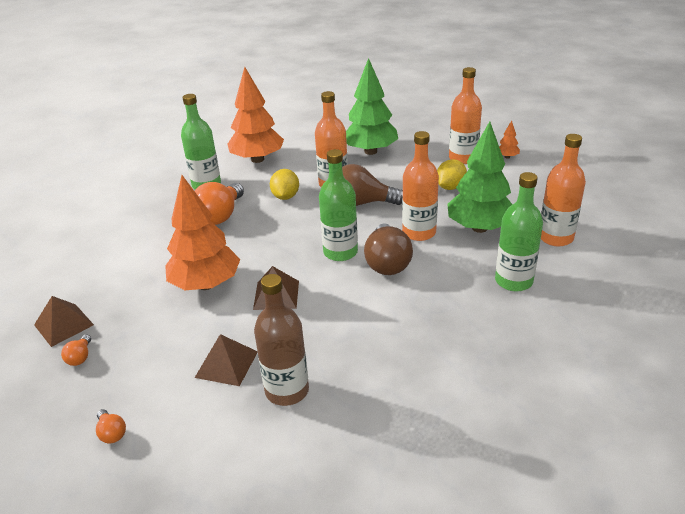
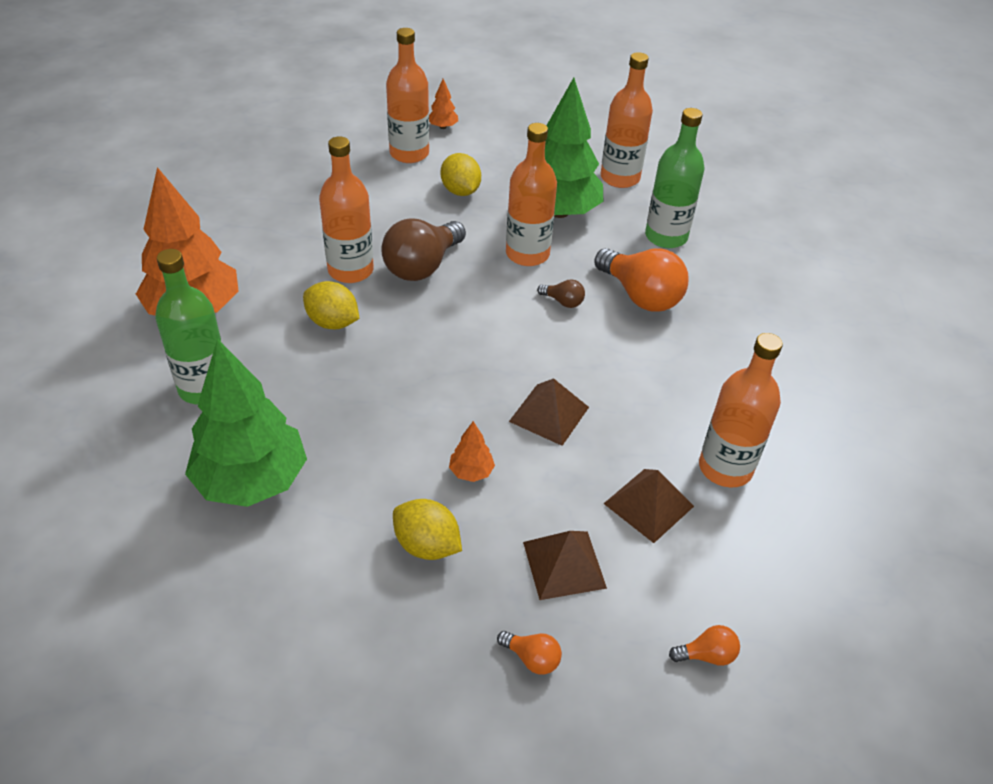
camera: 65 degrees left, 10 degrees up
(63, 325) = (437, 664): brown pyramid -> brown pyramid (564, 564)
(142, 290) = (427, 545): none -> yellow lemon
(206, 284) = (471, 472): orange tree -> orange tree, size x0.40
(220, 215) = (312, 402): orange light bulb -> orange light bulb (640, 296)
(287, 390) = (725, 468): brown bottle -> orange bottle
(340, 252) = (509, 327): green bottle -> none
(370, 151) = (306, 207): green tree -> green tree (252, 481)
(387, 263) = (563, 302): brown light bulb -> brown light bulb, size x0.45

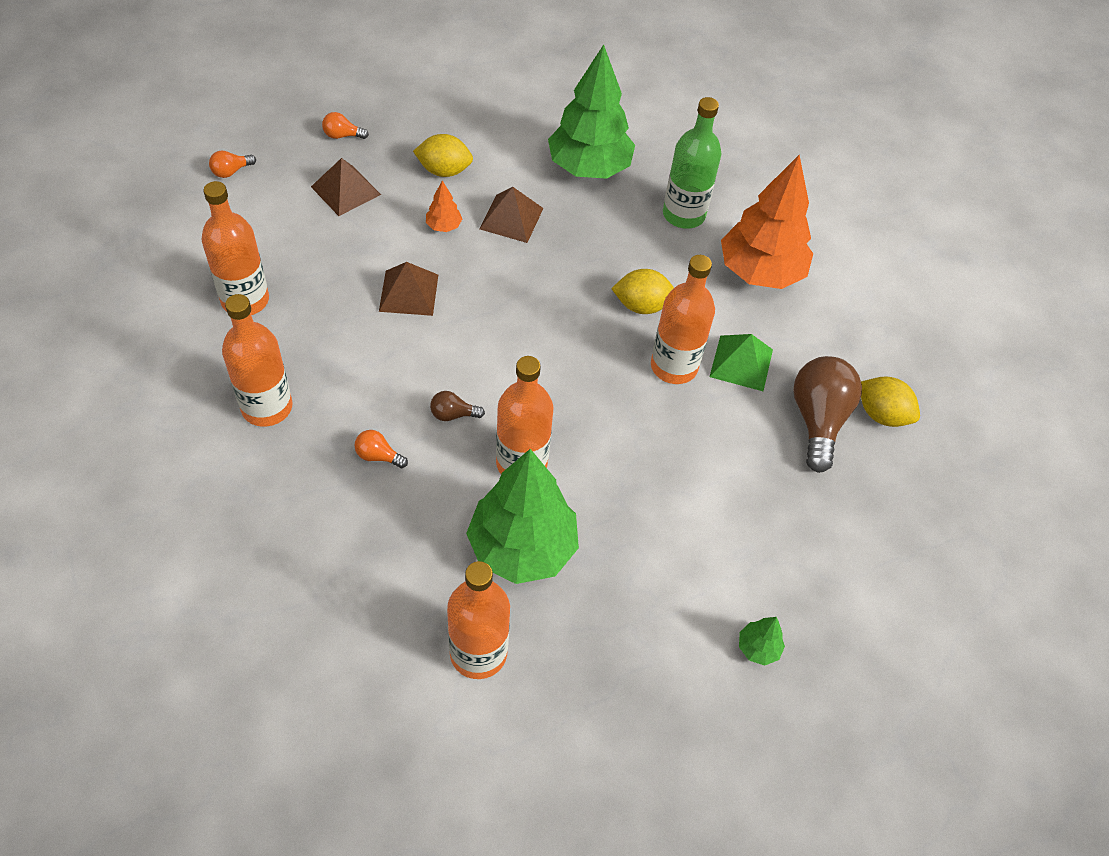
camera: 150 degrees right, 10 degrees up
(292, 254) = (741, 363): none -> green pyramid
(409, 153) = (755, 569): orange bottle -> orange bottle (267, 407)
(422, 266) = (613, 400): brown light bulb -> brown light bulb (818, 420)
(443, 127) = (758, 648): orange tree -> green tree
(460, 191) = (651, 529): yellow lemon -> yellow lemon (881, 414)
(640, 296) = (378, 456): orange light bulb -> orange light bulb, size x0.45
(649, 504) = (299, 250): brown pyramid -> brown pyramid (511, 218)
(666, 237) = (380, 562): green bottle -> none

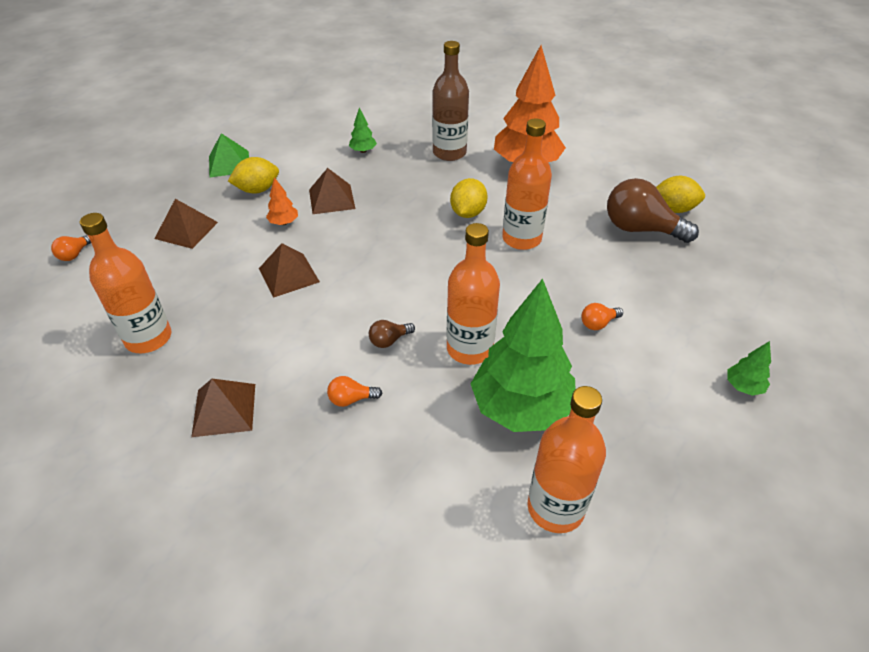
camera: 25 degrees left, 10 degrees down
(267, 407) = (224, 409): orange bottle -> brown pyramid
(342, 135) = (158, 197): orange light bulb -> orange light bulb (598, 323)
(589, 168) = (363, 151): green tree -> green tree, size x0.40
(641, 305) = (468, 213): yellow lemon -> yellow lemon turned 45 degrees counterclockwise
(683, 214) = (449, 153): green bottle -> brown bottle
(741, 363) = (562, 218): green pyramid -> green pyramid (229, 164)
(818, 420) = (640, 229): brown light bulb -> brown light bulb turned 45 degrees counterclockwise

